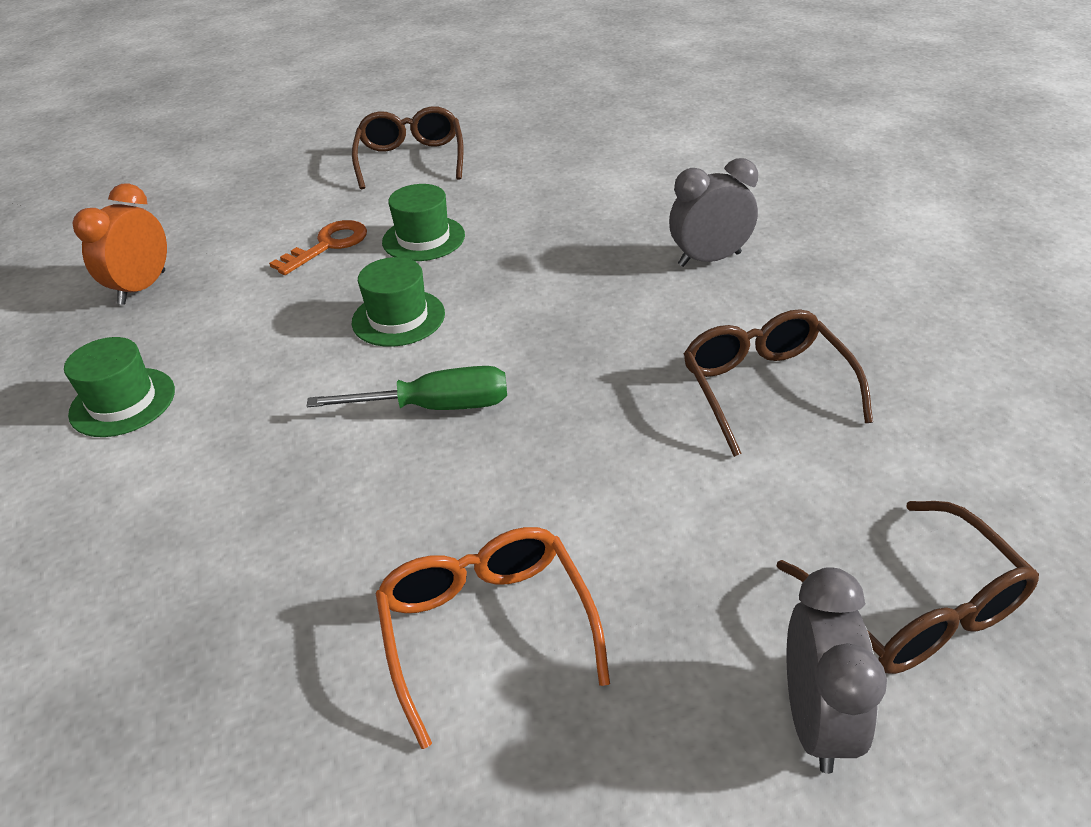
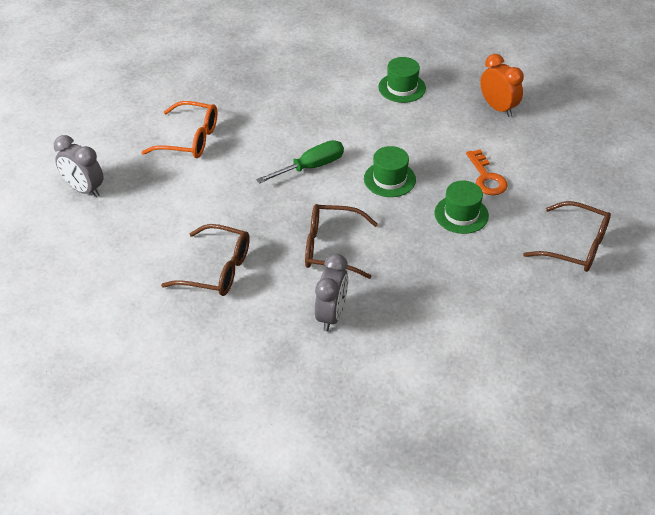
camera: 120 degrees right, 5 degrees up
(435, 407) = (310, 167): green screwdriver -> green screwdriver turned 150 degrees counterclockwise
(913, 607) = (86, 236): brown glasses -> brown glasses (331, 248)

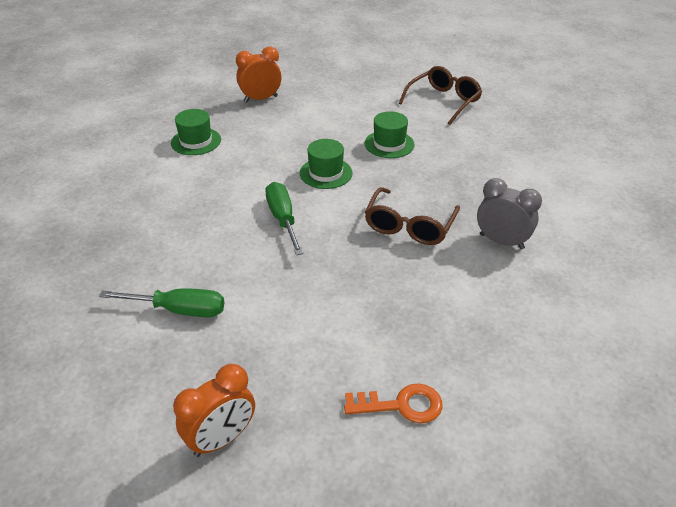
camera: 75 degrees left, 5 degrees down
(84, 189) = (221, 439): grey clock -> orange clock
(189, 139) = (178, 310): orange glasses -> green screwdriver
(216, 269) = (420, 316): brown glasses -> none
(486, 177) = (348, 123): orange key -> orange key (401, 405)

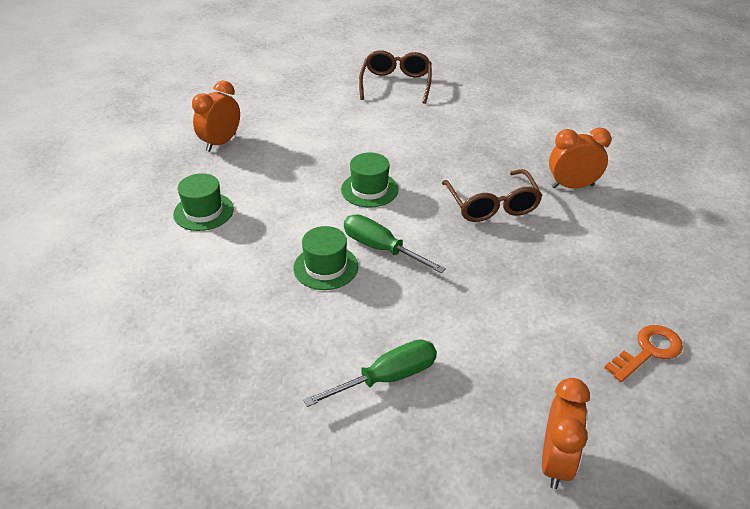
camera: 35 degrees left, 0 degrees up
(389, 144) = (394, 140): green hat -> green hat (326, 267)
(501, 241) = (572, 186): grey clock -> orange clock

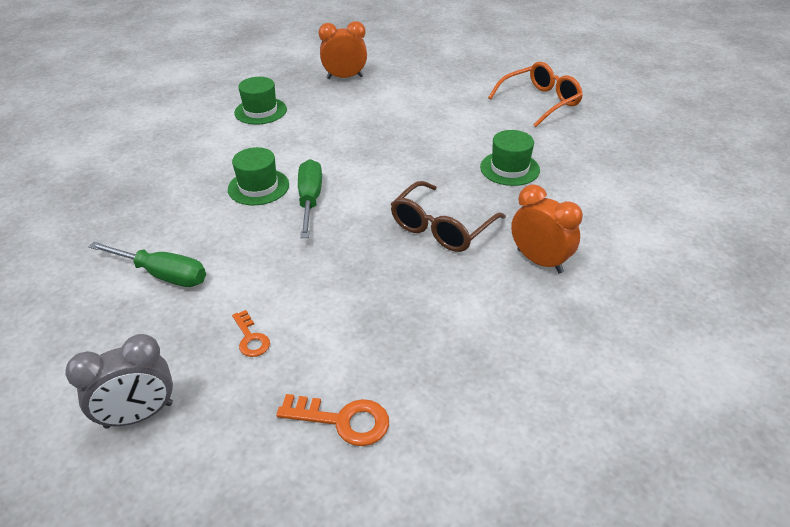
camera: 50 degrees right, 0 degrees up
(369, 189) = (376, 160): green hat -> green hat (509, 168)
(396, 84) = (540, 102): brown glasses -> orange glasses
(522, 359) = (250, 338): none -> orange key
(556, 462) = (139, 415): orange clock -> grey clock

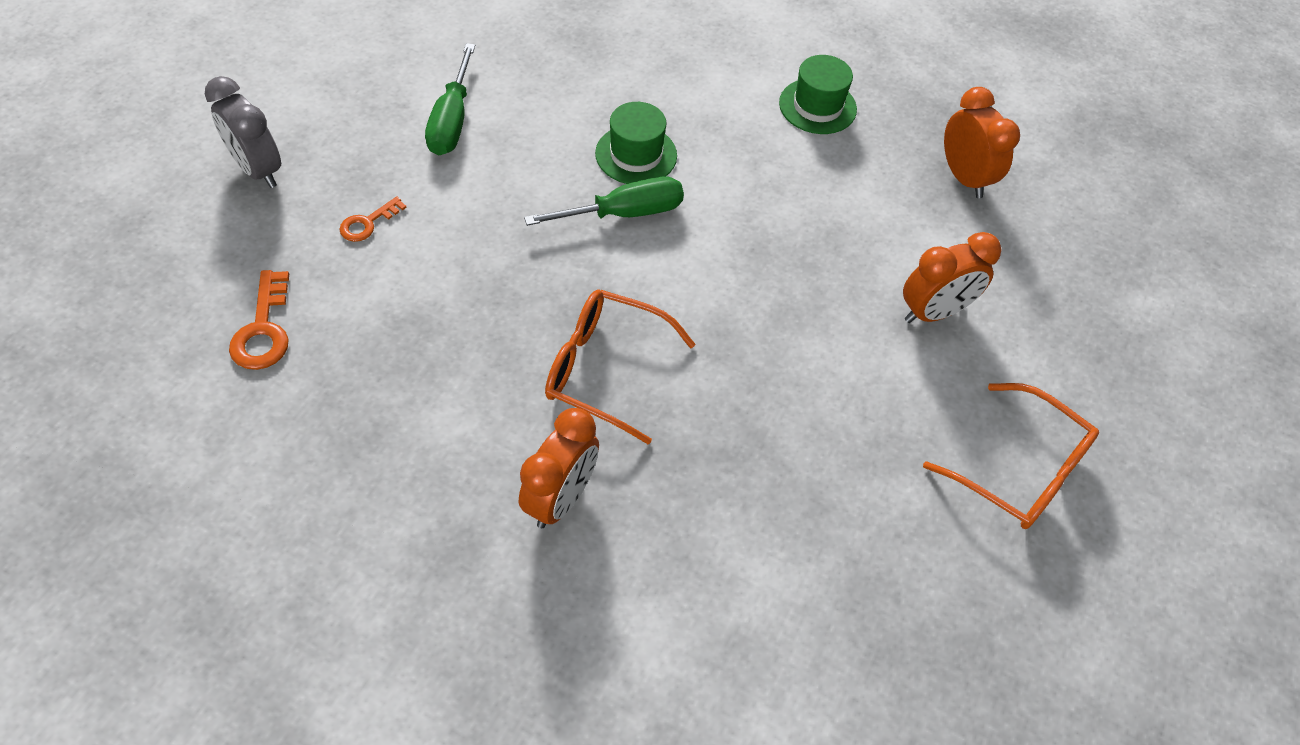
camera: 70 degrees right, 15 degrees up
(435, 105) = (934, 312): none -> orange clock
(442, 227) = (605, 370): brown glasses -> orange glasses
(509, 168) = (781, 440): green hat -> none

